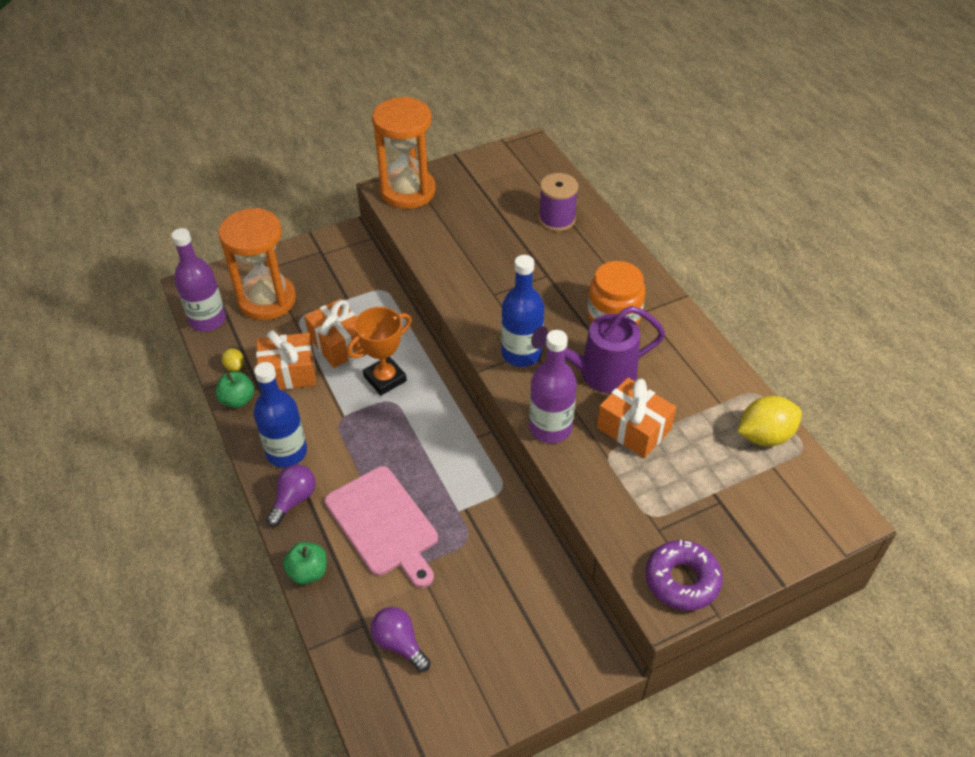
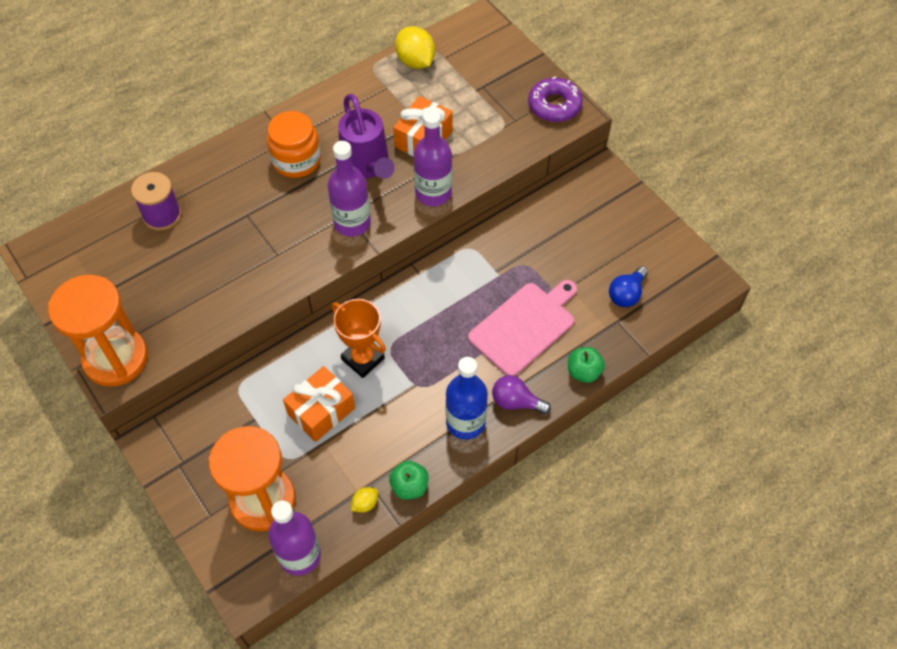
camera: 100 degrees left, 10 degrees up
(289, 373) = (366, 448): orange gift -> none
(399, 643) = (626, 294): purple light bulb -> blue light bulb
(521, 353) = (352, 223): blue bottle -> purple bottle

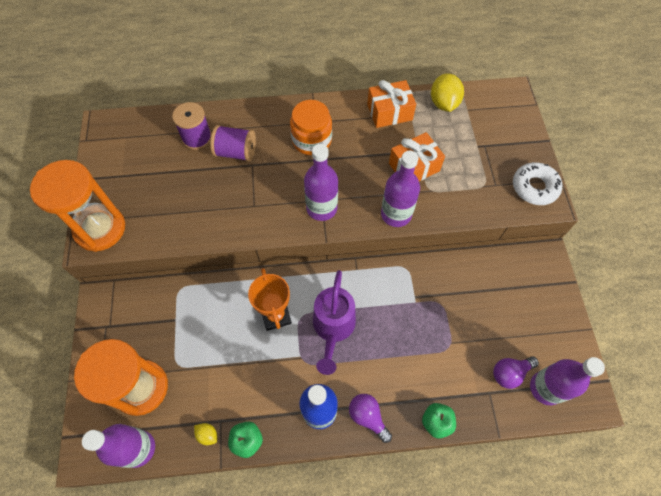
camera: 30 degrees right, 5 degrees up
(219, 210) = (236, 152): none -> purple spool
(321, 411) = (222, 340): orange gift -> orange gift (389, 112)
(365, 503) = (207, 434): yellow lemon -> yellow lemon turned 45 degrees clockwise
(367, 165) = (359, 168): purple watering can -> purple watering can (333, 328)
(524, 326) = (411, 355): pink cutting board -> none
(554, 105) = (534, 187): purple donut -> white donut
(626, 294) = (509, 373): blue light bulb -> purple light bulb
(666, 290) = (546, 388): none -> purple bottle

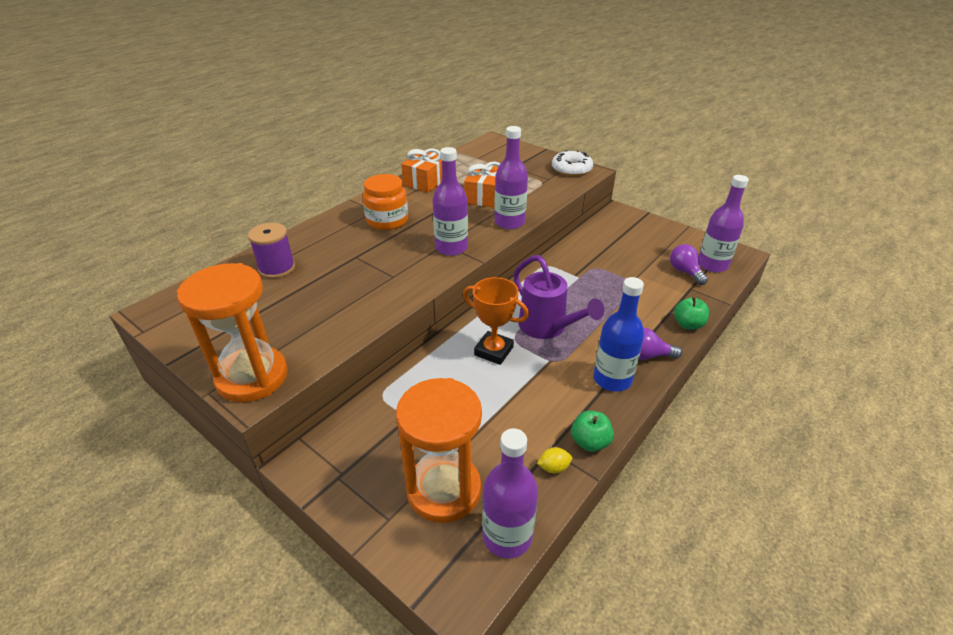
camera: 45 degrees left, 25 degrees down
(236, 152) = (329, 257): purple spool -> none
(444, 103) = (457, 162): yellow lemon -> none
(509, 373) = (685, 272): purple light bulb -> purple light bulb turned 135 degrees clockwise

